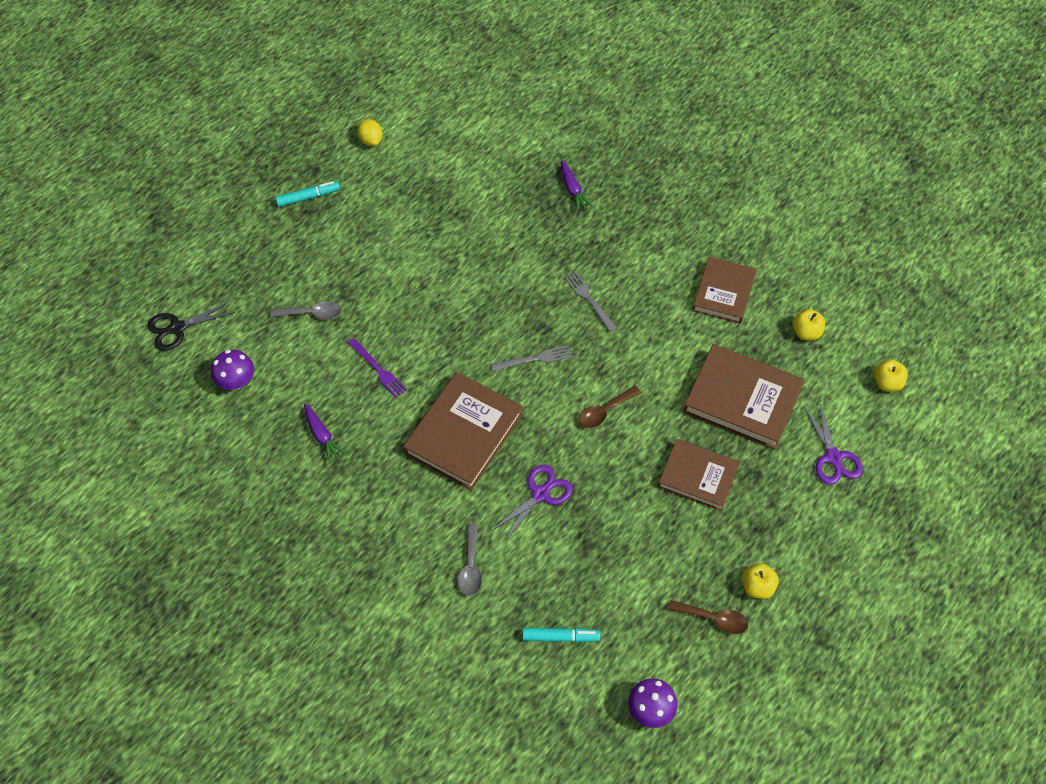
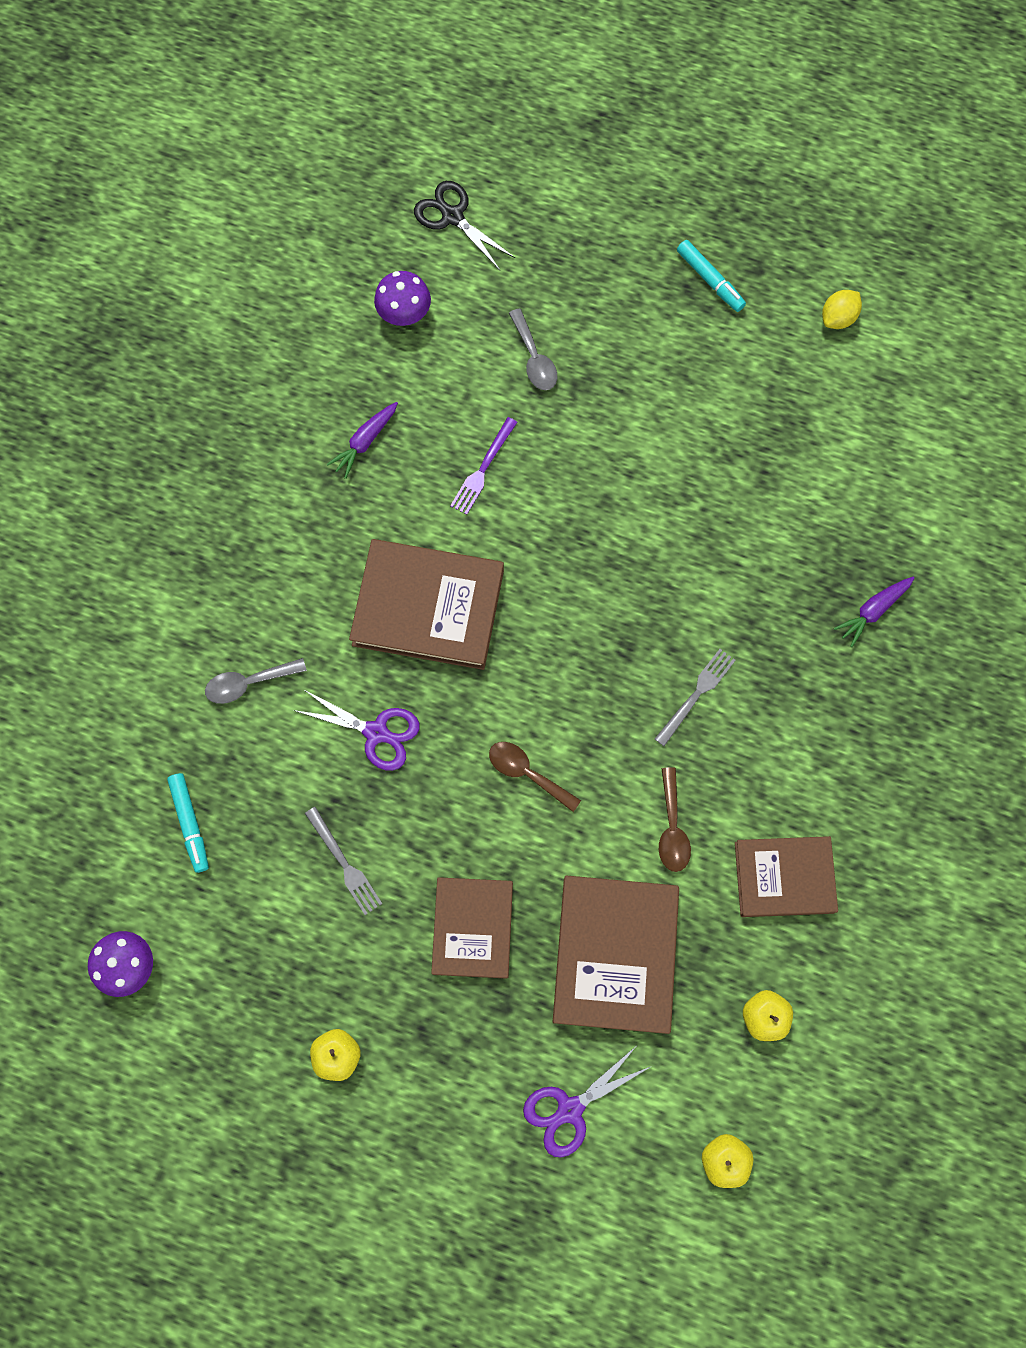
camera: 70 degrees right, 15 degrees up
(535, 359) = (573, 656): grey fork -> grey fork (344, 864)
(713, 619) = (274, 1008): brown spoon -> brown spoon (672, 827)

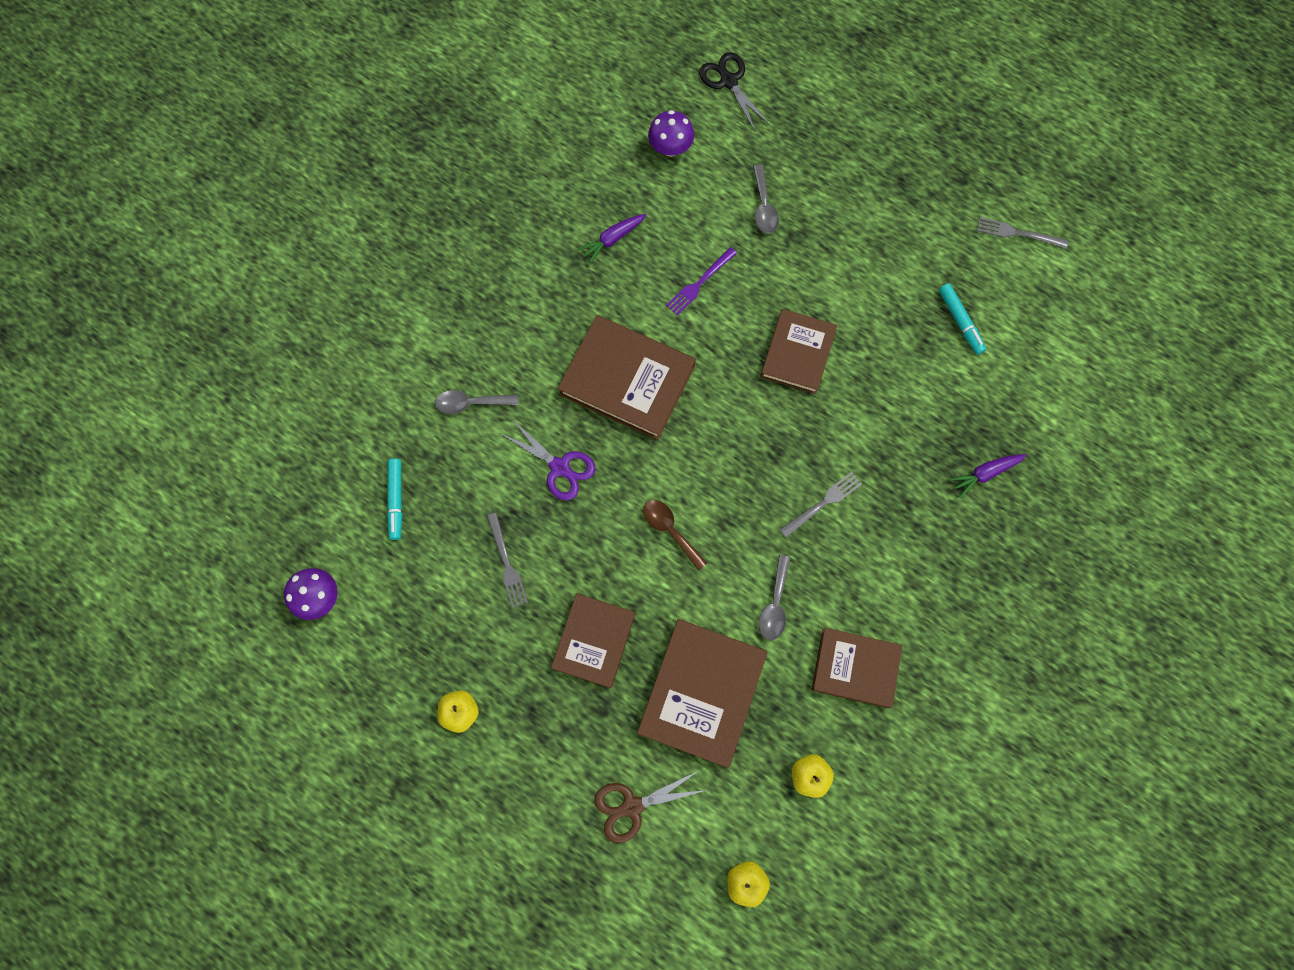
camera: 15 degrees right, 0 degrees up
(570, 1109) = (632, 806): purple scissors -> brown scissors
(620, 524) = (797, 353): none -> brown book
(672, 827) = (774, 604): brown spoon -> grey spoon
(710, 280) = (921, 179): turquoise marker -> turquoise marker (960, 321)
(837, 318) = (1018, 233): yellow lemon -> grey fork

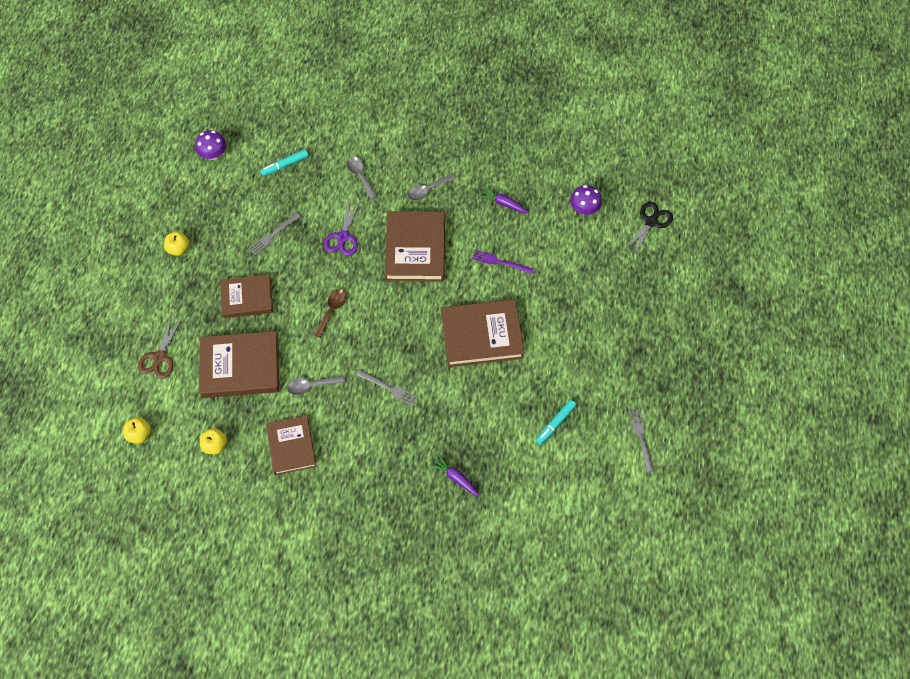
camera: 65 degrees right, 10 degrees down
(632, 806) = (160, 357): brown scissors -> brown scissors turned 120 degrees counterclockwise
(763, 206) = (573, 277): grey spoon -> grey spoon (428, 190)
(797, 353) = (481, 335): brown book -> brown book, size x1.51

